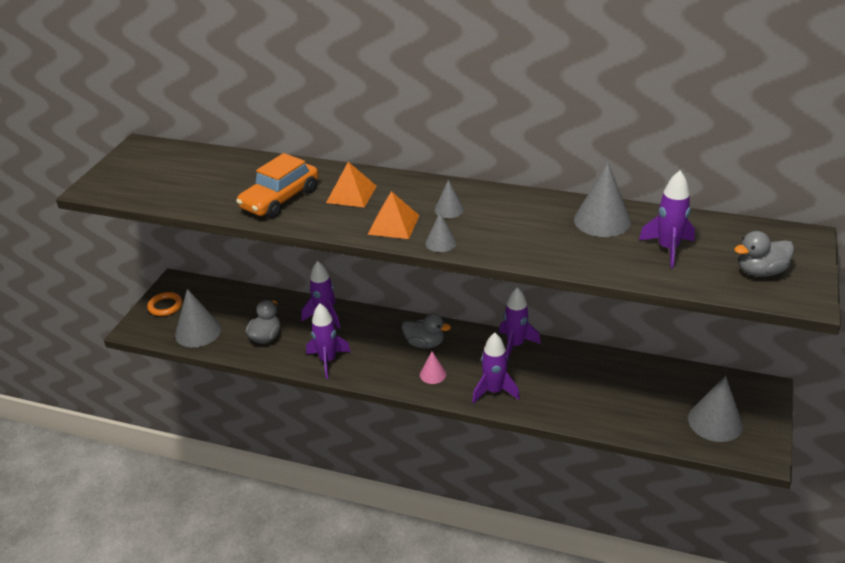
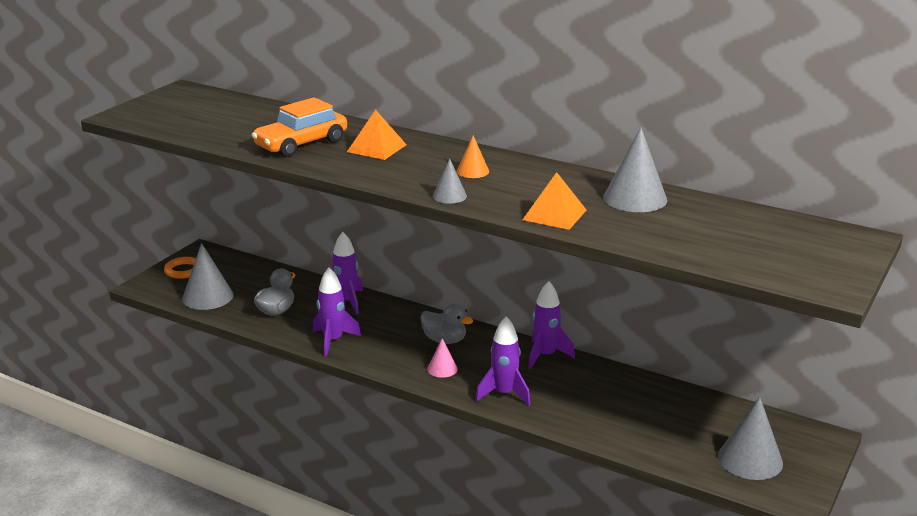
camera: 10 degrees right, 10 degrees down
(393, 224) = (408, 176): orange pyramid -> orange pyramid (554, 215)
(449, 209) = (472, 171): grey cone -> orange cone
(668, 249) = (696, 229): purple rocket -> none
(760, 272) = (792, 260): grey duck -> none

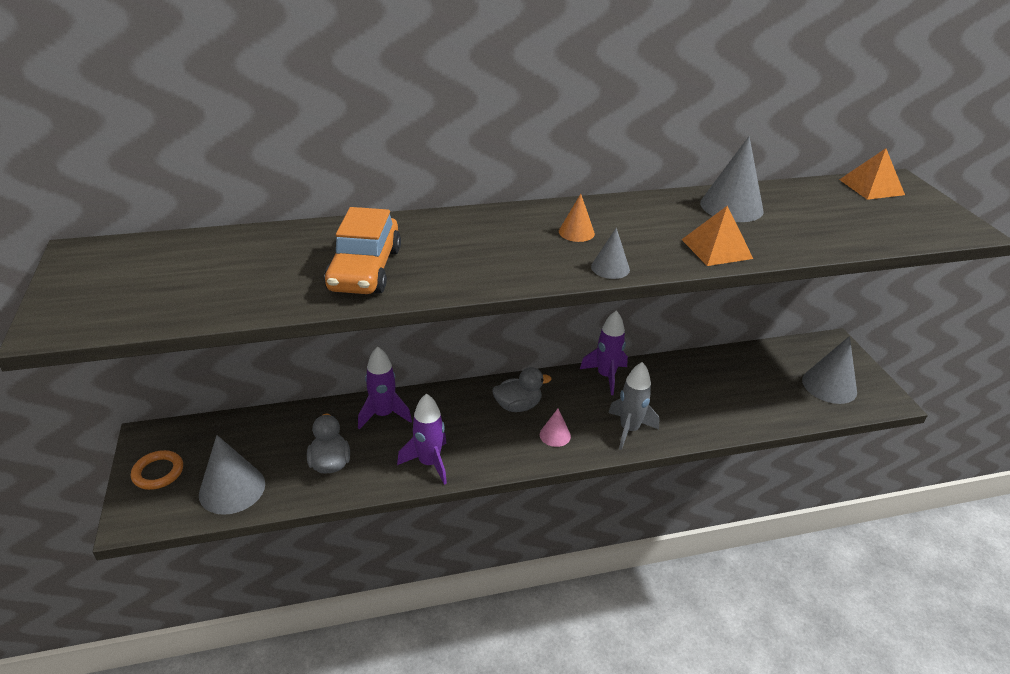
camera: 45 degrees left, 10 degrees up
(376, 148) = (448, 242): orange pyramid -> orange pyramid (871, 187)
(504, 393) = (629, 429): purple rocket -> grey rocket

